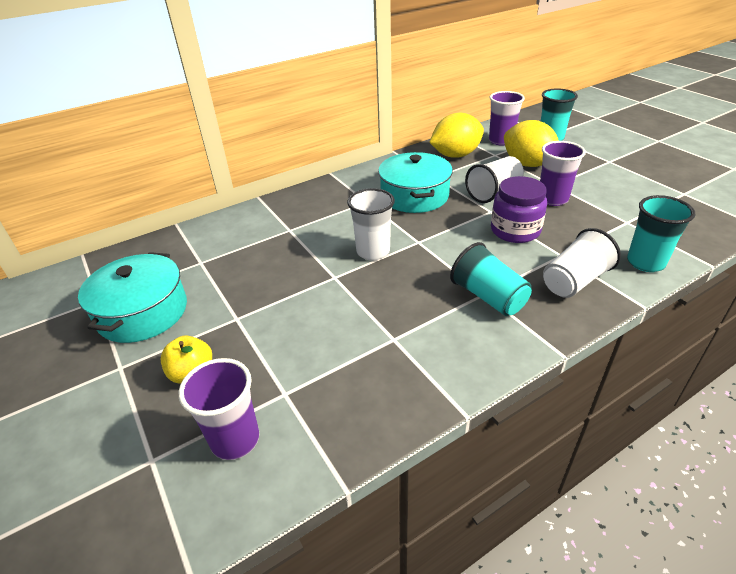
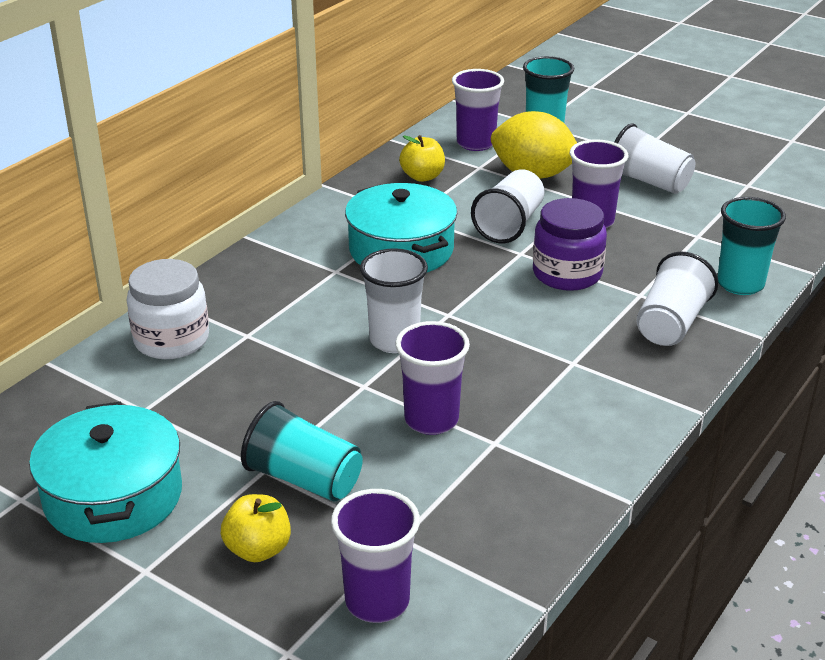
camera: 25 degrees left, 5 degrees down
(247, 224) = (171, 340): none -> white jar
(361, 311) = (431, 420): none -> purple cup
(455, 155) = (422, 177): yellow lemon -> yellow apple
(488, 297) = (580, 365): turquoise cup -> turquoise cup (304, 479)
(607, 180) = (649, 182): none -> white cup

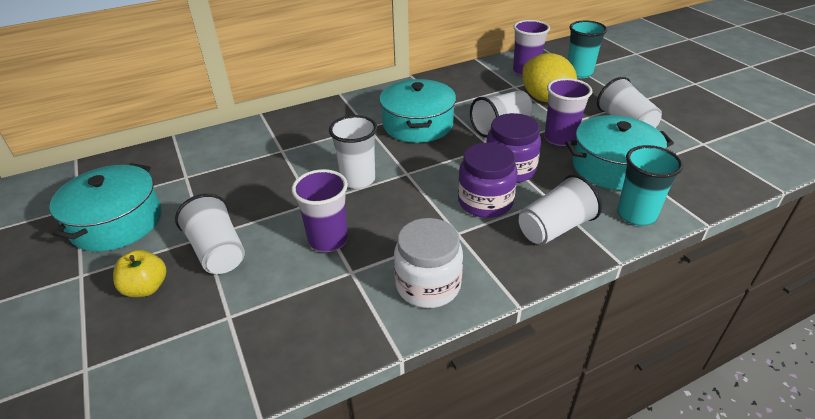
camera: 30 degrees right, 5 degrees up
(171, 340) = (241, 141): white jar -> white jar (428, 285)
(304, 479) = (218, 251): turquoise cup -> white cup
(377, 601) = (168, 357): purple cup -> none
(422, 177) = (473, 84): yellow apple -> none
(572, 319) = (485, 202): none -> purple jar
(676, 238) = (612, 167): none -> turquoise pot

